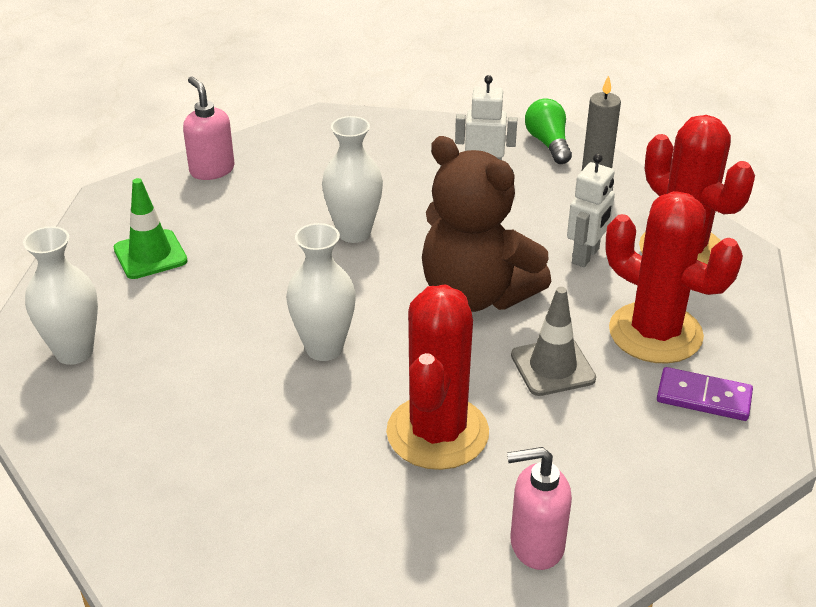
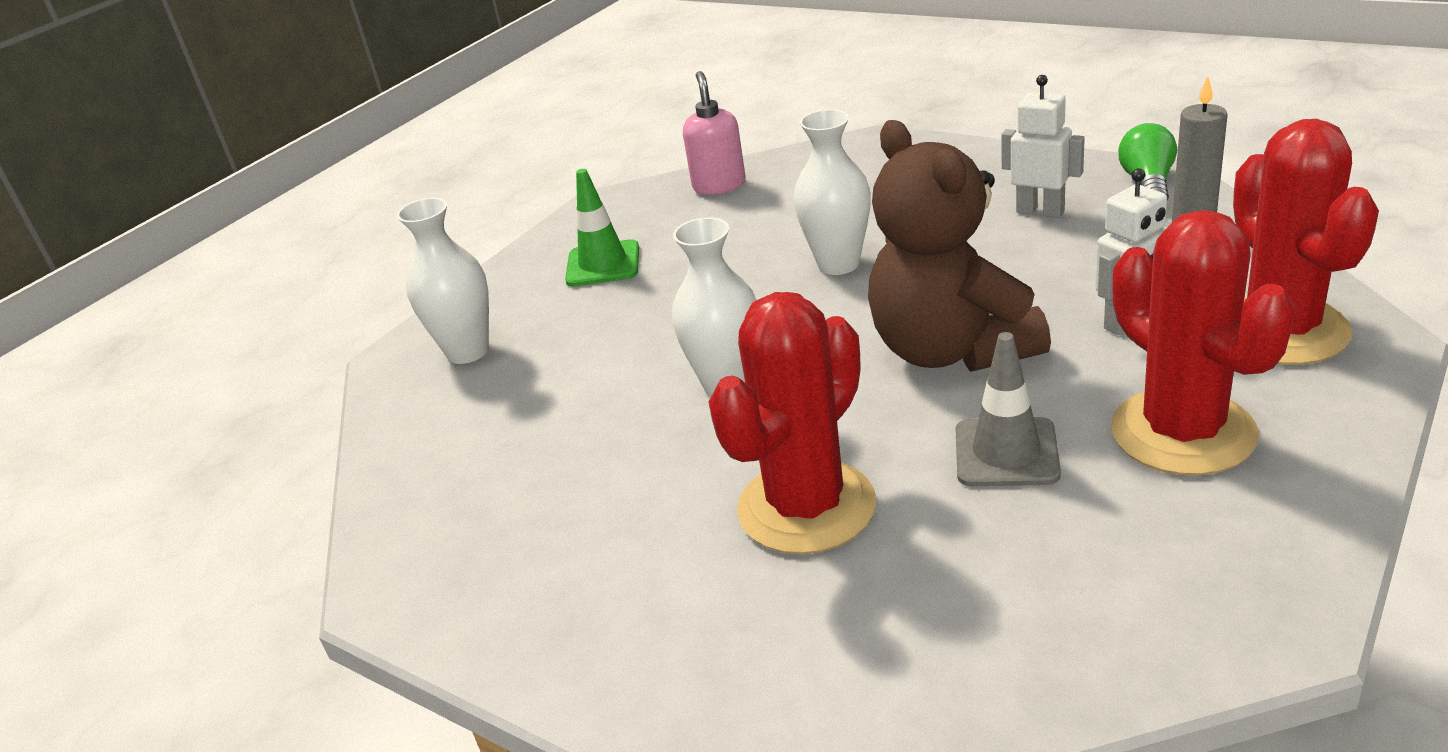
camera: 30 degrees right, 5 degrees down
(536, 545) = (855, 678): pink soap dispenser -> none
(703, 397) = (1216, 531): purple domino -> none

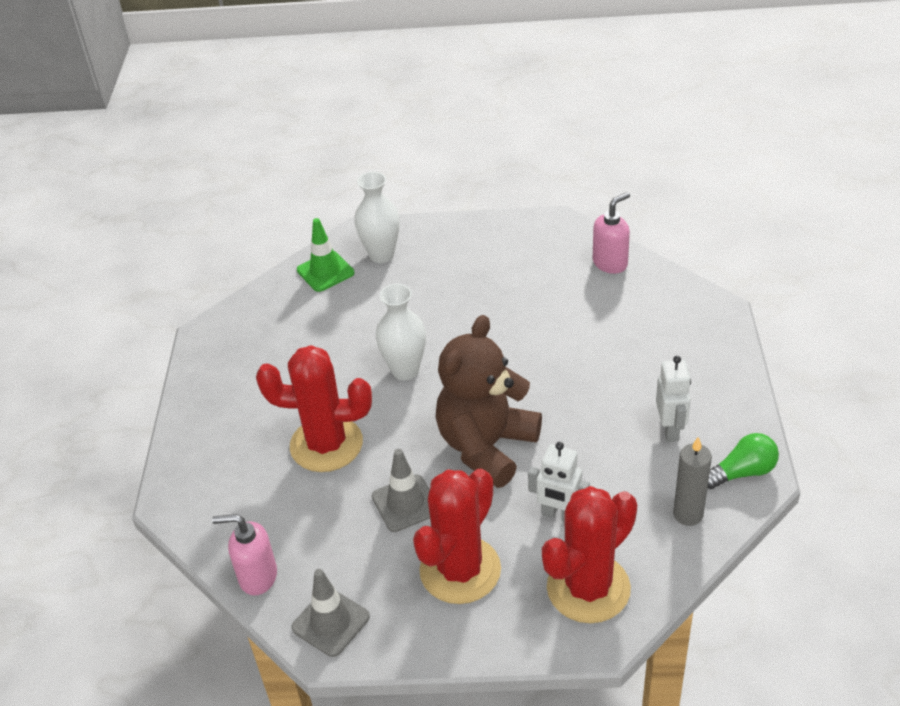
camera: 55 degrees right, 10 degrees up
(603, 264) = (491, 260): green traffic cone -> green traffic cone (325, 271)
(838, 264) = (549, 360): white vase -> none
(1058, 678) = (257, 577): none -> pink soap dispenser
(1224, 605) = (330, 622): none -> grey traffic cone

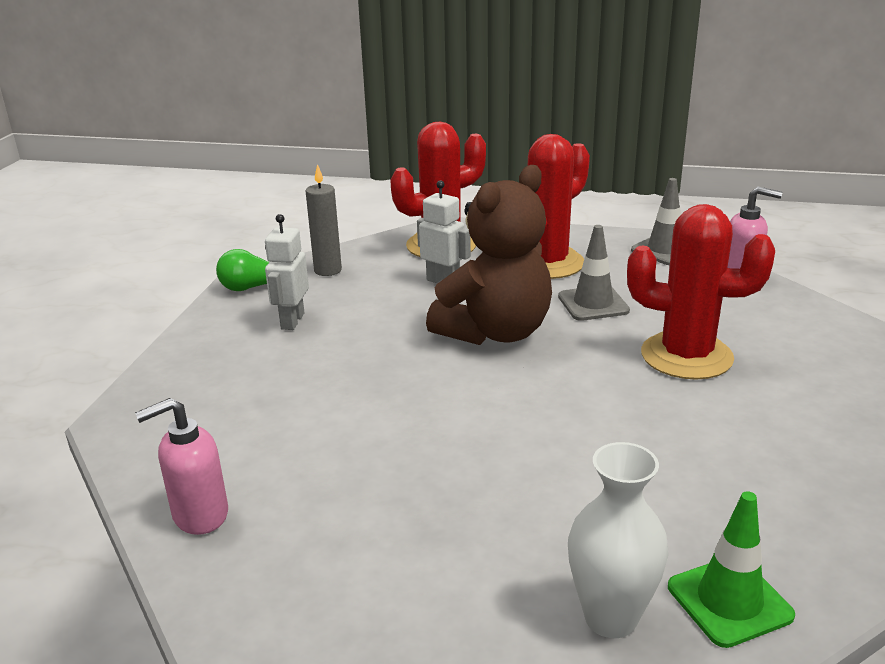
camera: 170 degrees left, 15 degrees down
(405, 370) = (581, 415): white vase -> none

